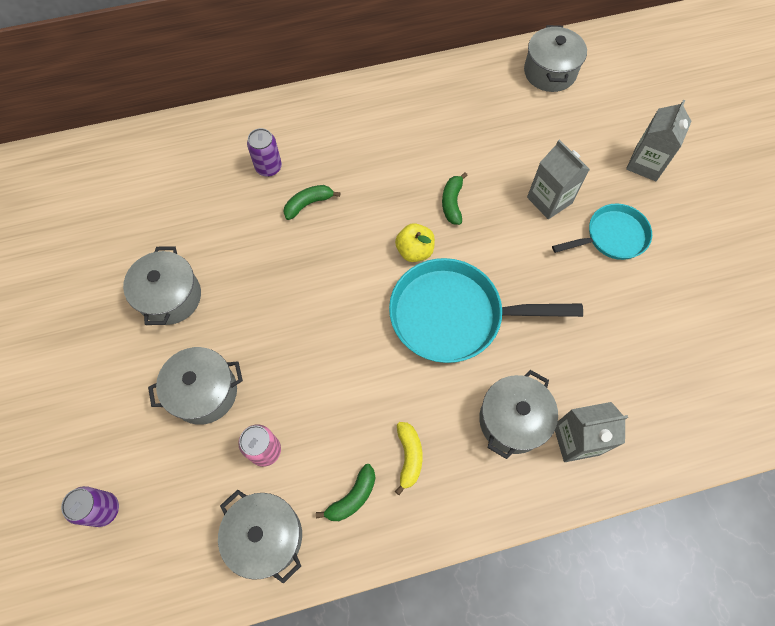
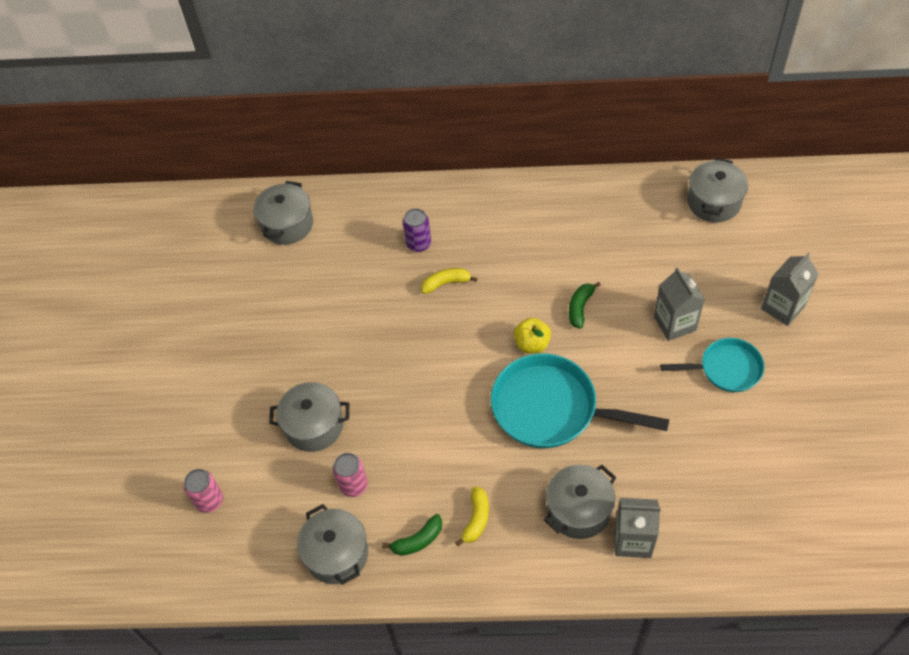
camera: 20 degrees right, 10 degrees down
(104, 509) = (209, 501): purple can -> pink can
(170, 297) = (304, 340): grey pot -> grey pot (287, 224)
(308, 204) = (446, 283): green banana -> yellow banana

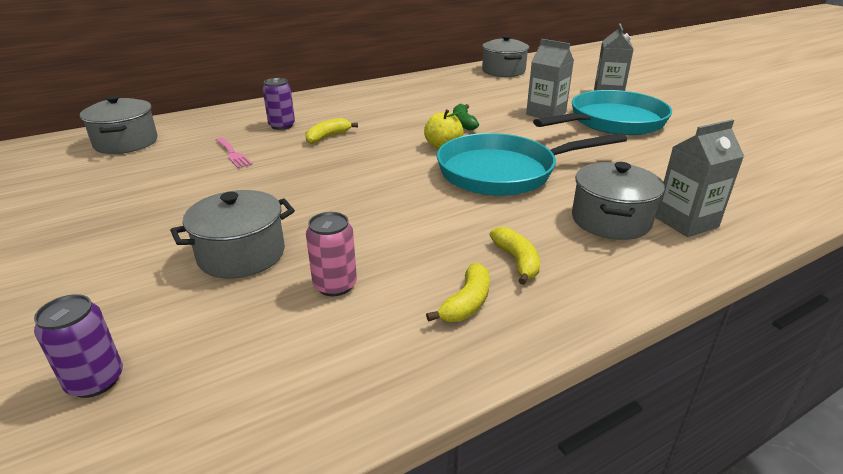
camera: 35 degrees left, 25 degrees down
(209, 501) = (95, 381): pink can -> purple can
(336, 554) = (363, 360): grey pot -> none
(359, 281) = (233, 154): none -> pink fork
(418, 540) = (466, 303): green banana -> yellow banana
(726, 369) = (612, 122): turquoise pan -> turquoise pan, size x1.69

